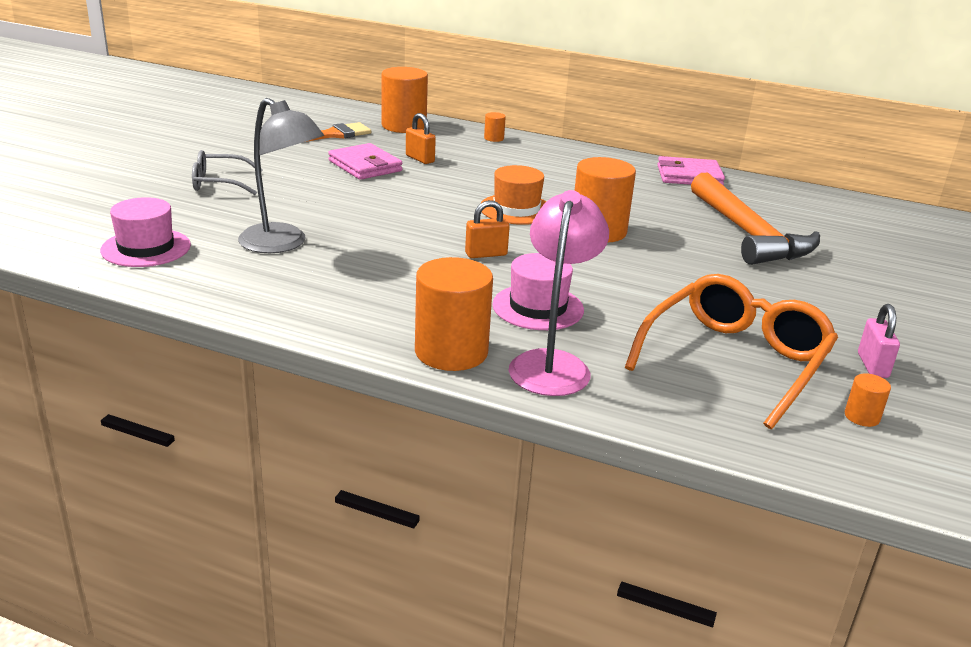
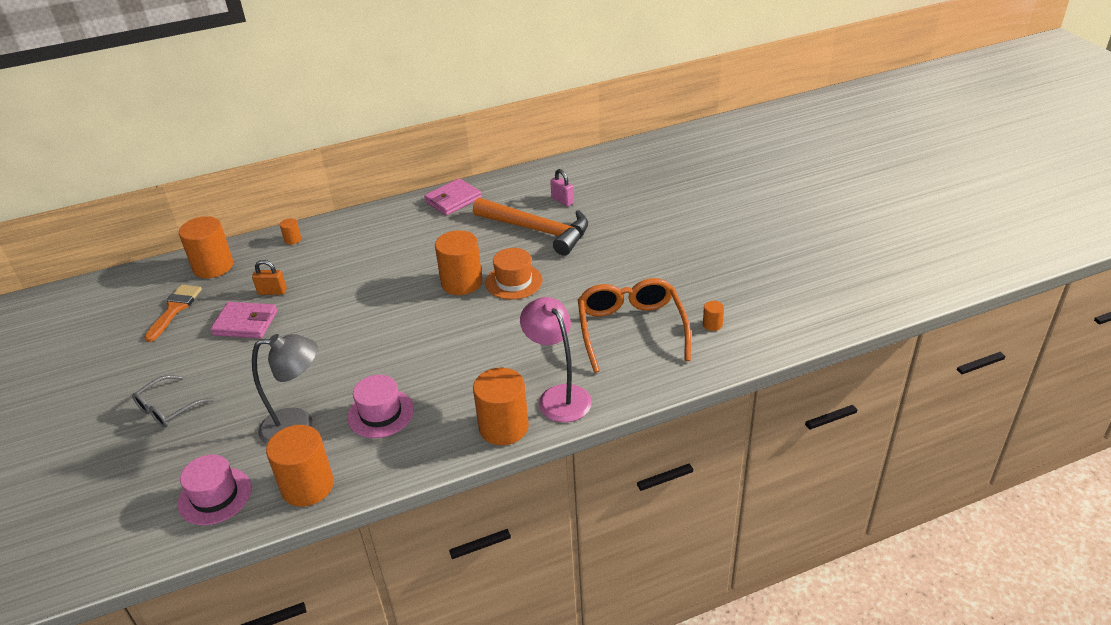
camera: 40 degrees left, 10 degrees up
(215, 284) = (307, 486): none -> orange cylinder
(486, 254) = (426, 345): orange padlock -> none
(516, 209) = (394, 296): orange hat -> orange hat (514, 281)
(538, 307) = (504, 364): pink hat -> pink hat (380, 413)
(872, 365) = (685, 288): pink padlock -> pink padlock (562, 200)

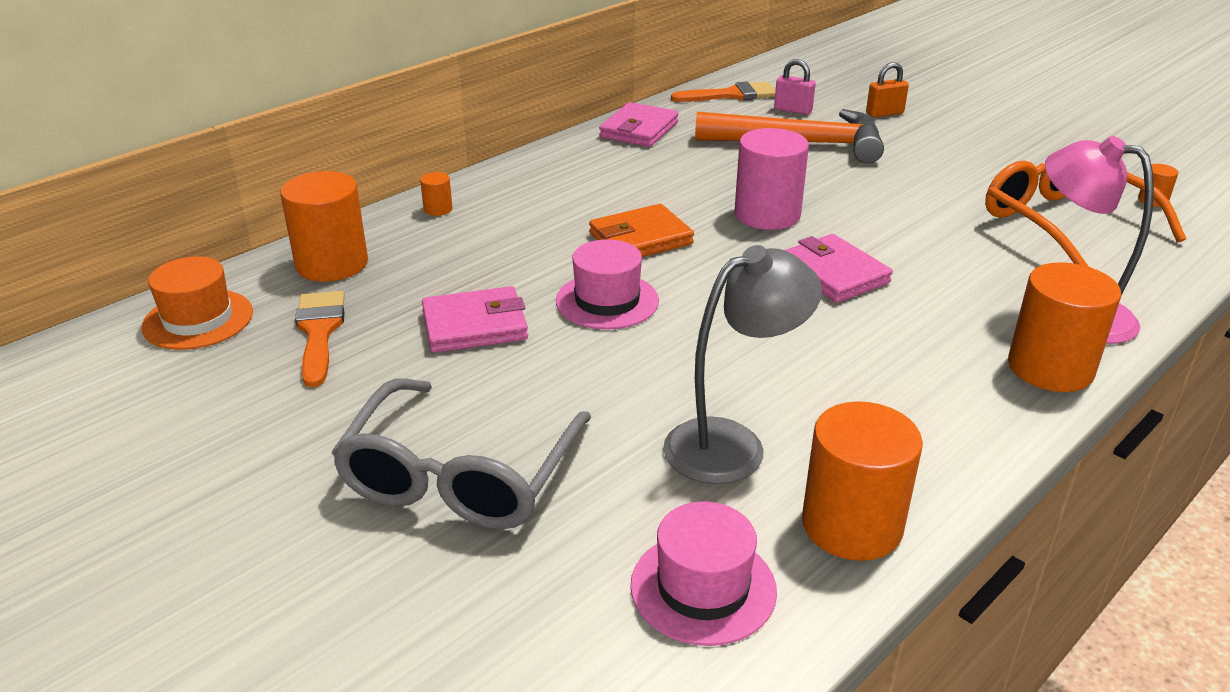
camera: 25 degrees left, 5 degrees down
(167, 409) = (460, 476): grey glasses -> grey glasses, size x1.76
(272, 292) = (476, 277): orange padlock -> orange padlock (884, 113)
(376, 284) = (640, 239): none -> orange wallet
(380, 413) = (846, 394): pink hat -> pink hat (607, 301)
(455, 334) = (833, 274): none -> pink wallet
(461, 282) = (767, 215): orange cylinder -> pink cylinder
(514, 281) = (840, 201): orange hat -> orange hat (198, 319)
(537, 180) = (731, 95): none -> orange brush

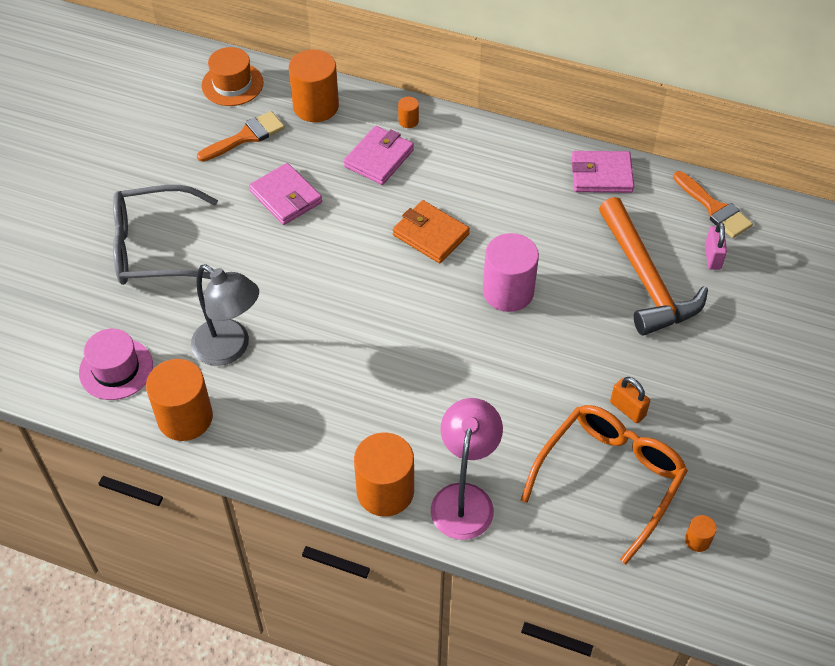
camera: 65 degrees right, 20 degrees up
(607, 301) = (344, 245): pink hat -> none
(833, 274) = (443, 350): pink wallet -> pink wallet (379, 158)
(884, 113) = (753, 321): orange padlock -> orange padlock (627, 409)

